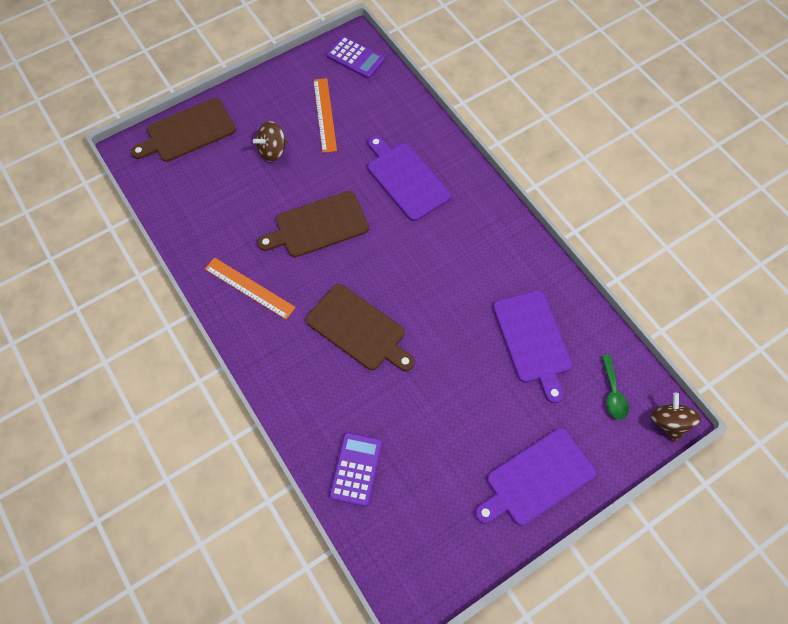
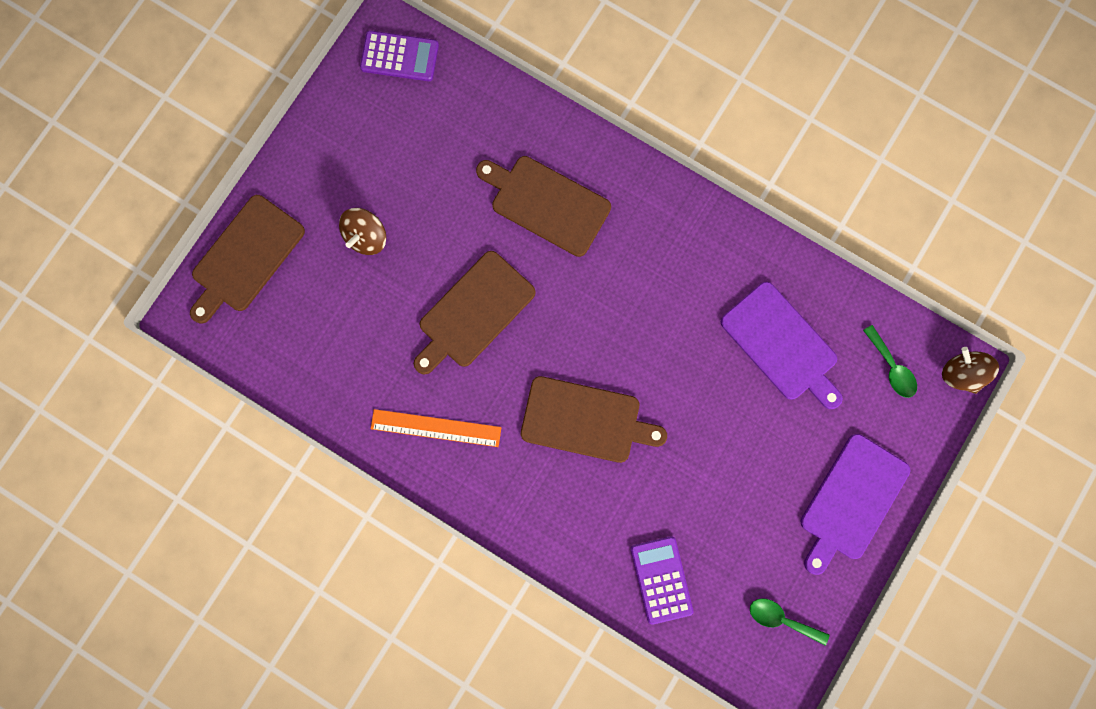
camera: 25 degrees left, 15 degrees up
(325, 114) = (403, 157): orange ruler -> none
(406, 179) = (546, 204): purple cutting board -> brown cutting board
(436, 545) = (781, 619): none -> green spoon

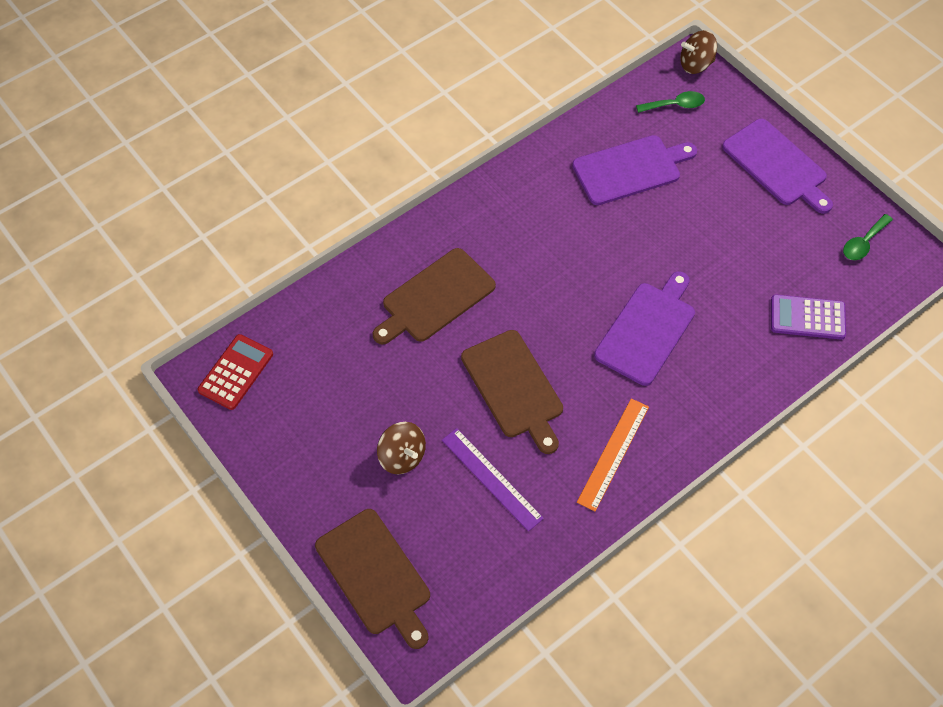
camera: 70 degrees left, 20 degrees down
(371, 324) = (491, 478): none -> purple ruler
(399, 56) = (236, 372): purple calculator -> red calculator
(585, 420) = (647, 330): brown cutting board -> purple cutting board

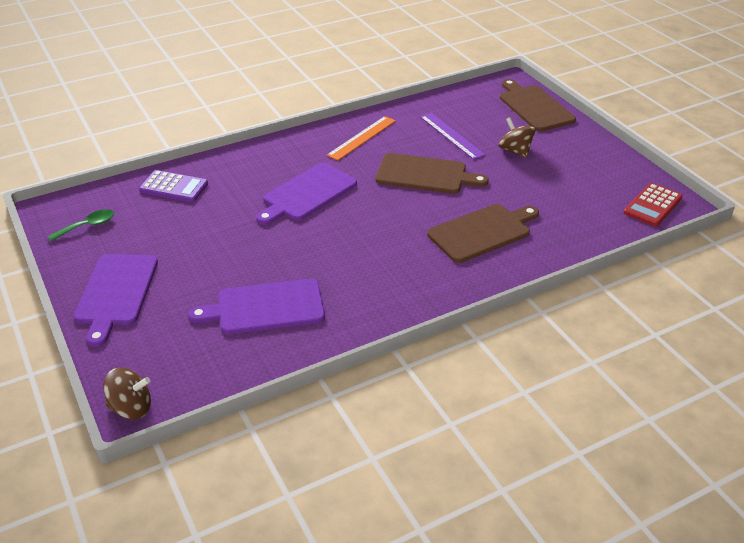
camera: 170 degrees left, 20 degrees down
(514, 387) = (425, 174): brown cutting board -> brown cutting board turned 120 degrees clockwise
(675, 105) = (183, 364): green spoon -> none
(777, 165) = (116, 293): purple cutting board -> purple cutting board turned 150 degrees counterclockwise

